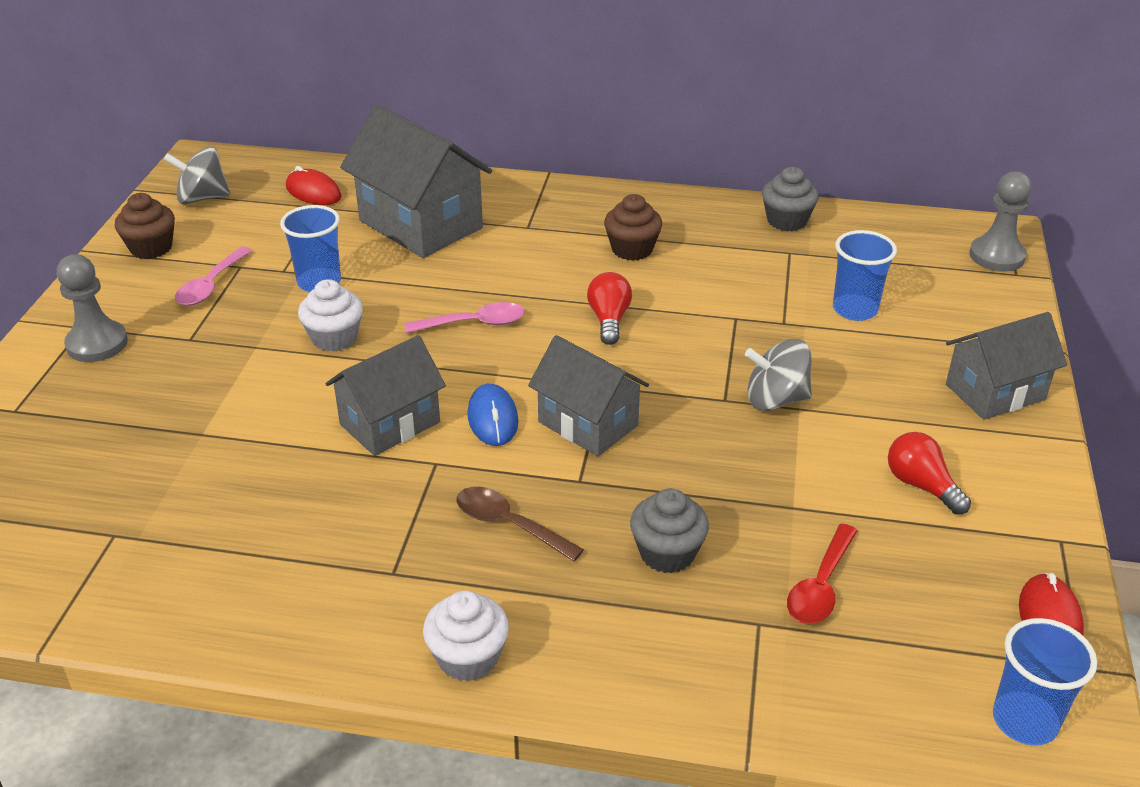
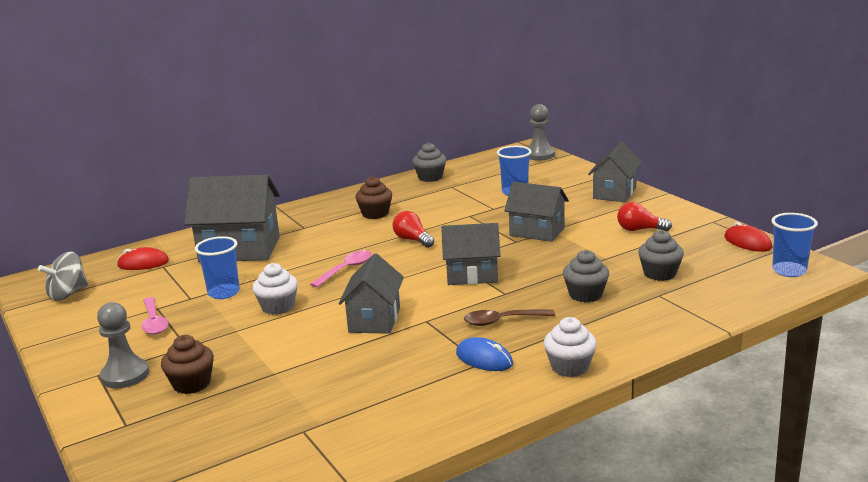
camera: 40 degrees left, 15 degrees down
(151, 248) = (76, 326): brown cupcake -> brown cupcake (191, 384)
(493, 418) = (423, 294): blue mouse -> blue mouse (484, 359)
(775, 400) = (537, 232): grey spinning top -> grey house
(820, 586) = (660, 274): red spoon -> grey cupcake

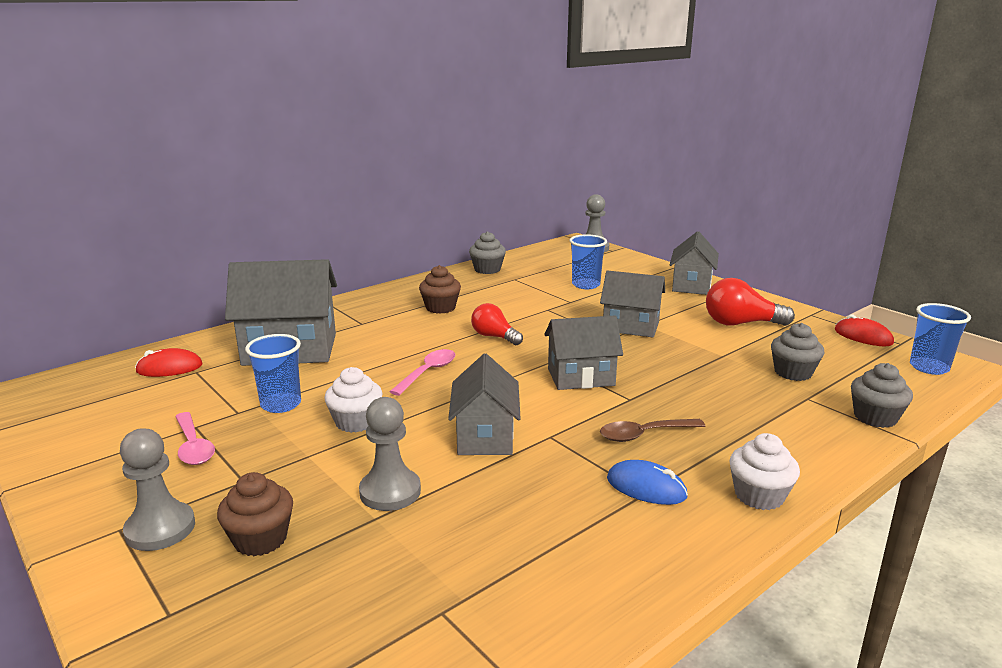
camera: 10 degrees left, 0 degrees up
(68, 294) = (71, 410): grey spinning top -> none
(290, 356) = (390, 492): none -> grey pawn
(585, 295) = (725, 399): grey cupcake -> grey cupcake (875, 417)
(639, 230) = (740, 323): red light bulb -> red light bulb, size x1.50

